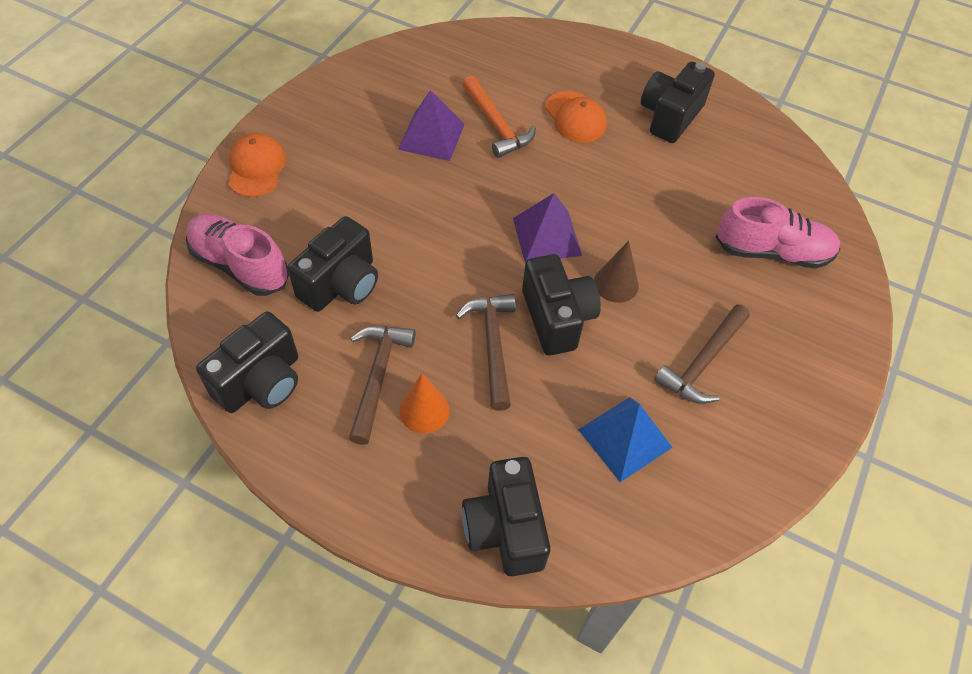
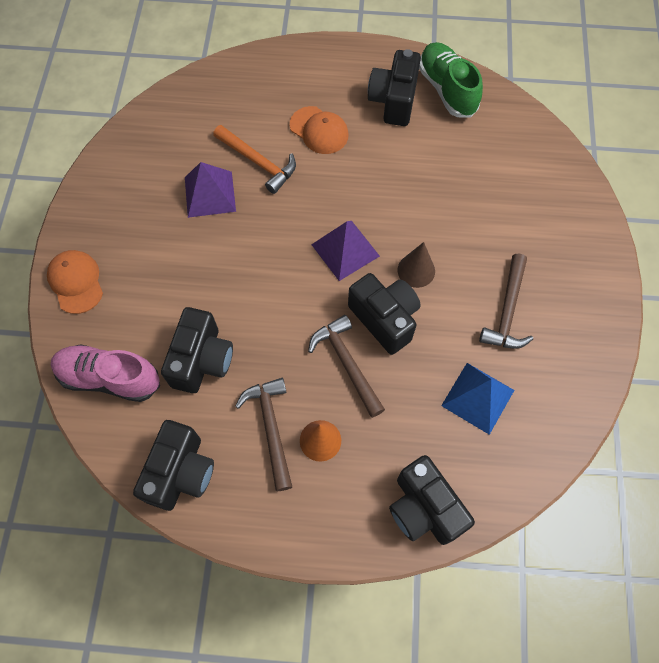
camera: 20 degrees left, 10 degrees up
(734, 125) = (447, 90): none -> green shoe
(772, 252) = (519, 194): pink shoe -> none

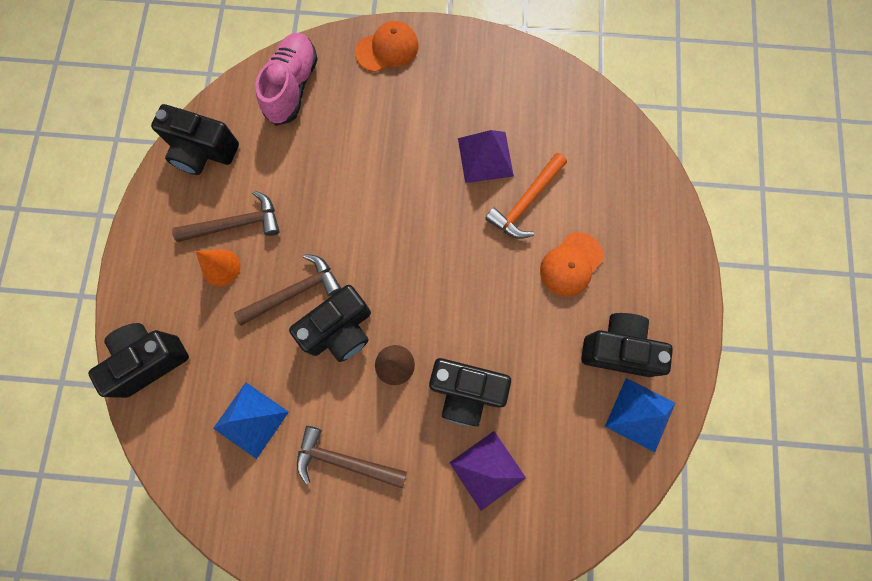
camera: 90 degrees right, 10 degrees up
(202, 360) = (305, 161): black camera -> black camera (465, 391)
(345, 250) = (419, 291): purple pyramid -> purple pyramid (487, 470)
(447, 90) = (640, 414): green shoe -> blue pyramid

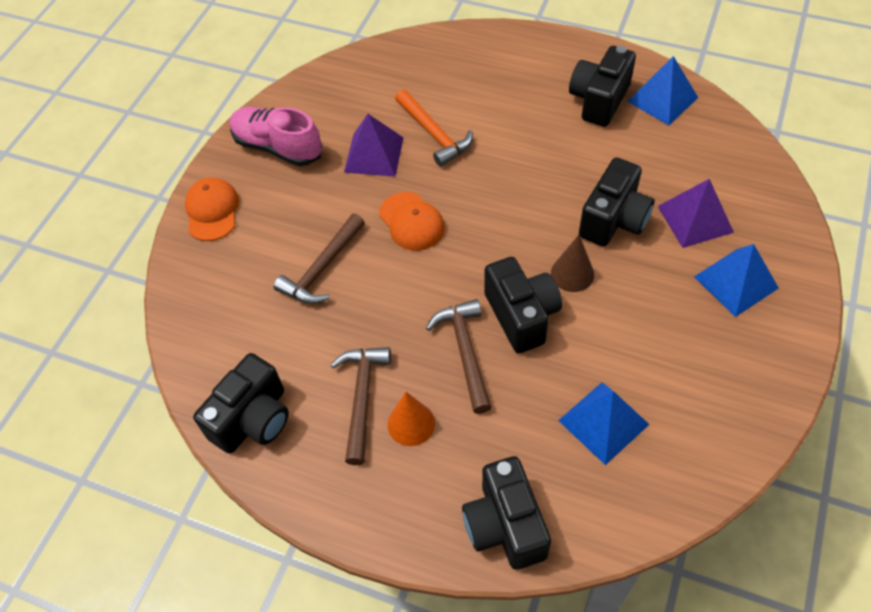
camera: 70 degrees left, 20 degrees down
(292, 87) = (213, 309): pink shoe -> pink shoe (278, 147)
(344, 460) = (665, 338): brown hammer -> brown hammer (322, 268)
(421, 519) = (735, 282): none -> blue pyramid
(571, 264) = (508, 115): orange cap -> orange cap (411, 222)

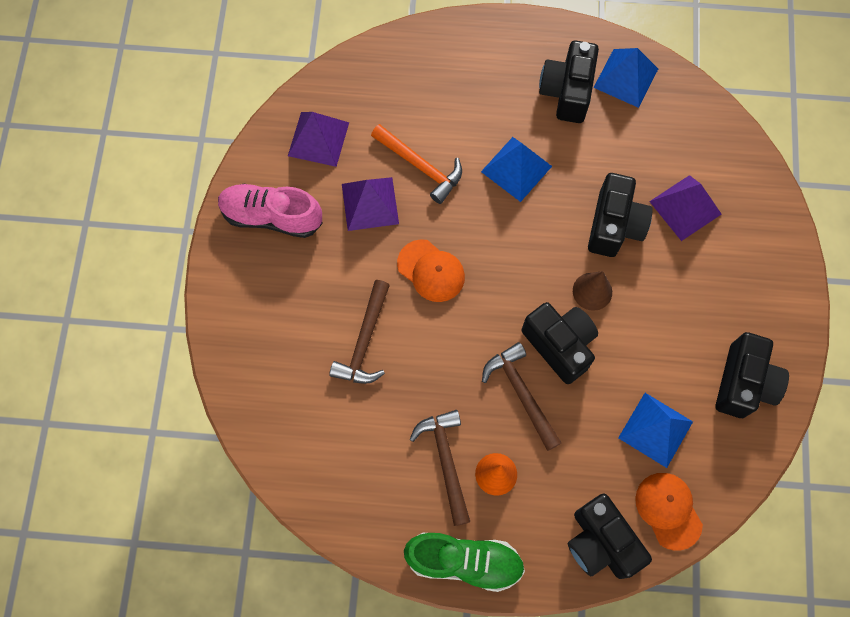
camera: 20 degrees left, 15 degrees up
(212, 211) = (235, 304): orange cap -> orange cap (668, 510)
(253, 419) = (357, 506): black camera -> black camera (743, 383)
(344, 504) = (464, 561): none -> green shoe
(346, 95) = (318, 139): none -> purple pyramid
(735, 282) = (734, 265): blue pyramid -> blue pyramid (516, 168)

